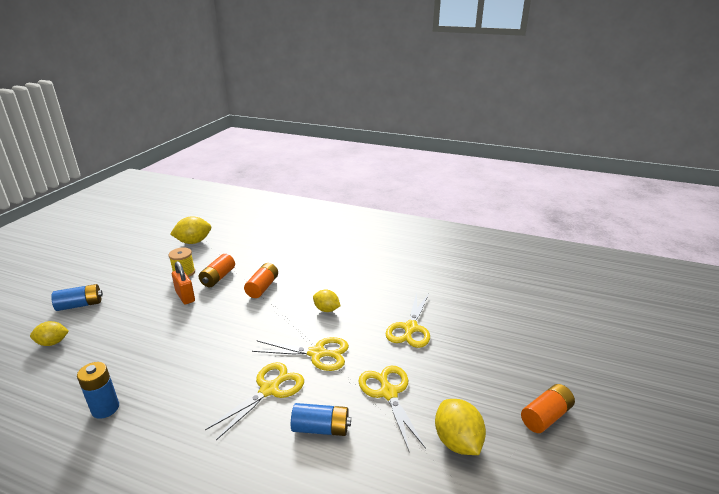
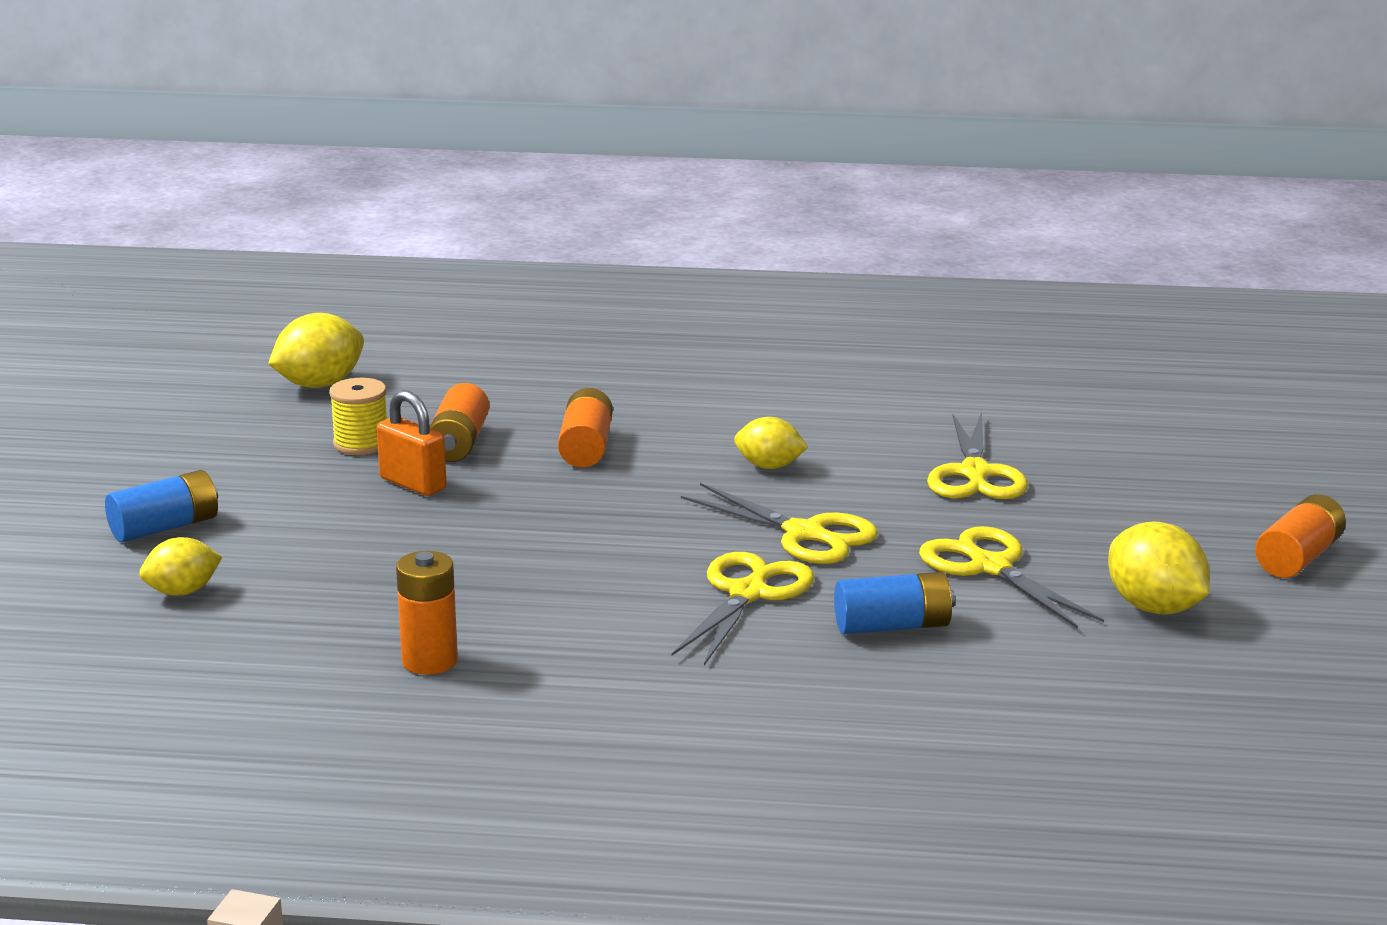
camera: 15 degrees left, 5 degrees down
(105, 408) = (429, 661): blue battery -> orange battery
(317, 354) = (804, 534): yellow scissors -> yellow scissors turned 45 degrees clockwise

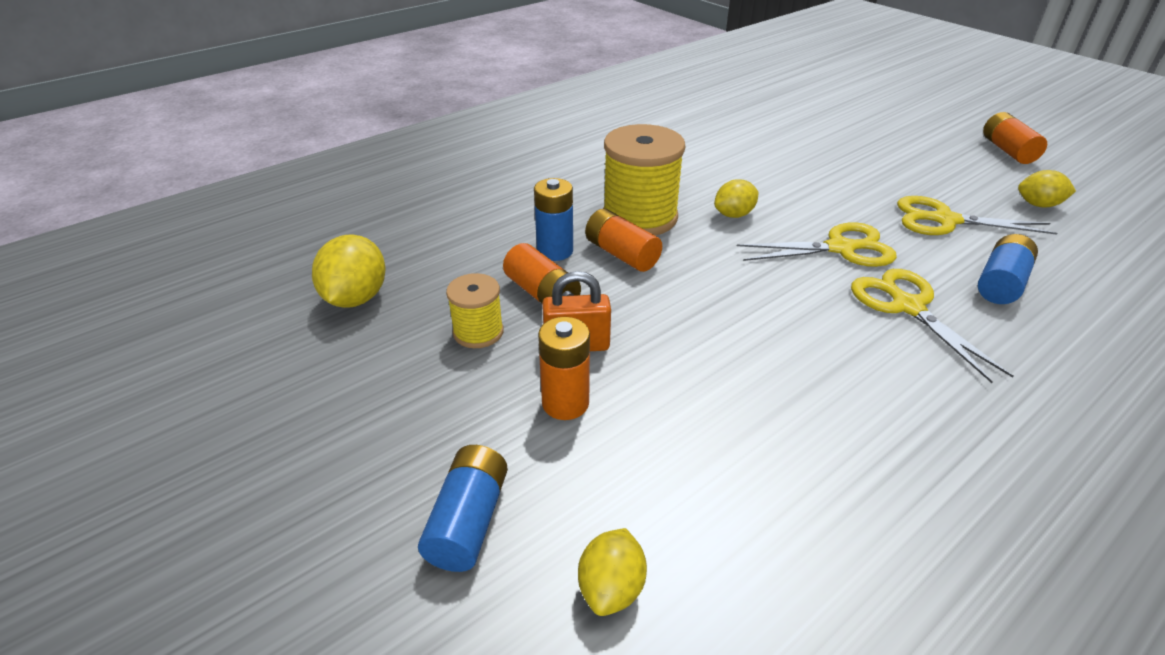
camera: 45 degrees left, 15 degrees up
(429, 661) = (899, 505): orange battery -> orange battery (565, 403)
(534, 420) = (555, 251): none -> blue battery
(671, 429) = (639, 217): none -> yellow spool
(975, 473) = (819, 170): yellow scissors -> none
(1155, 608) = (1038, 205): yellow lemon -> yellow lemon, size x0.65

